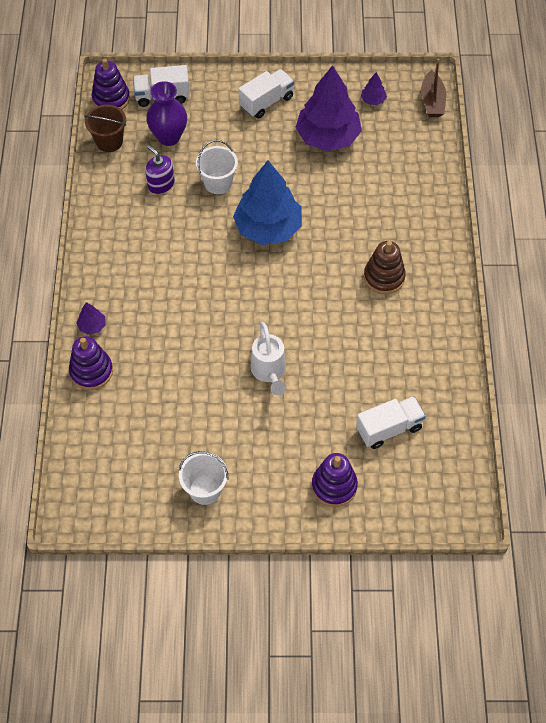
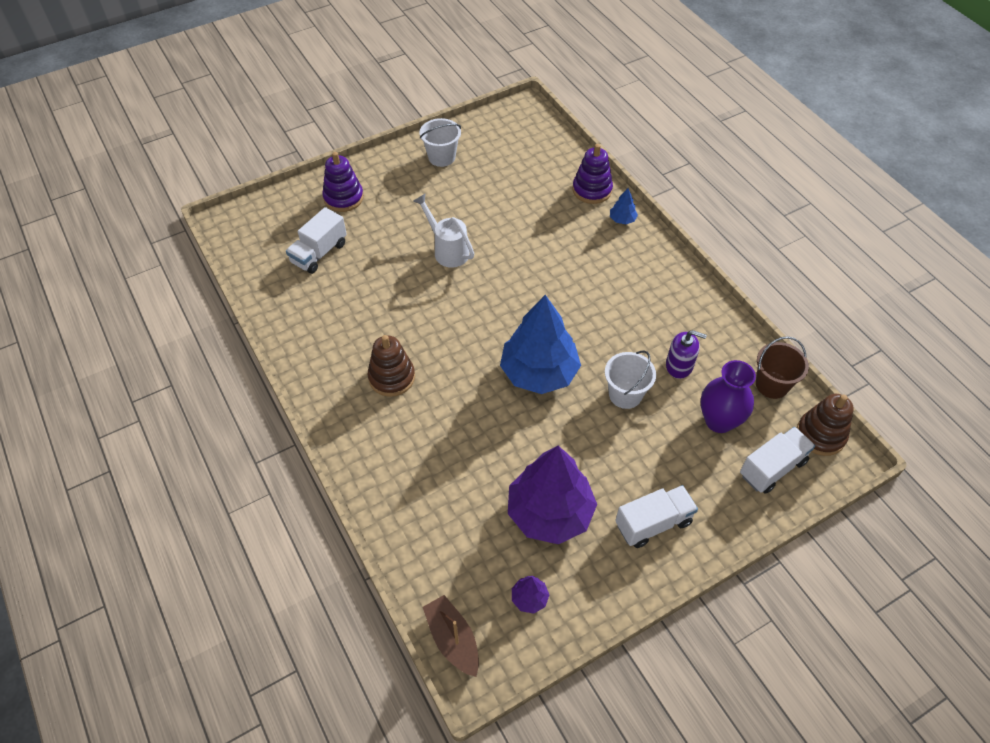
camera: 150 degrees right, 5 degrees down
(92, 326) = (622, 219): purple tree -> blue tree
(111, 99) = (820, 435): purple stacking toy -> brown stacking toy
(266, 102) = (653, 523): white truck -> white truck turned 135 degrees counterclockwise

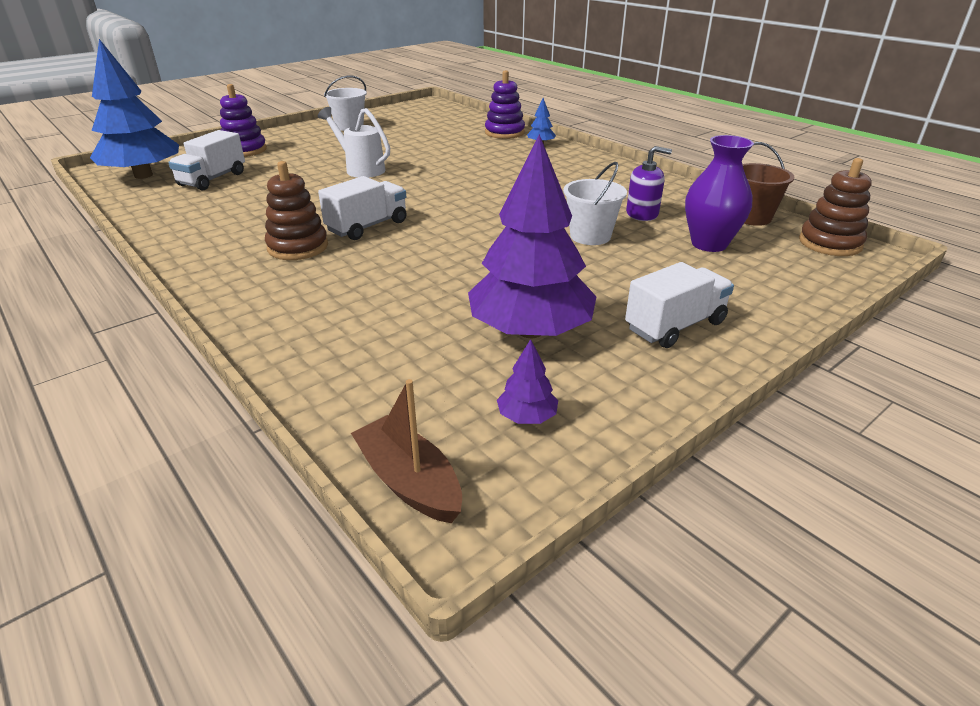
camera: 10 degrees left, 20 degrees down
(539, 372) = (482, 230): blue tree -> blue tree (143, 175)
(772, 468) = (794, 270): white truck -> white truck (367, 226)

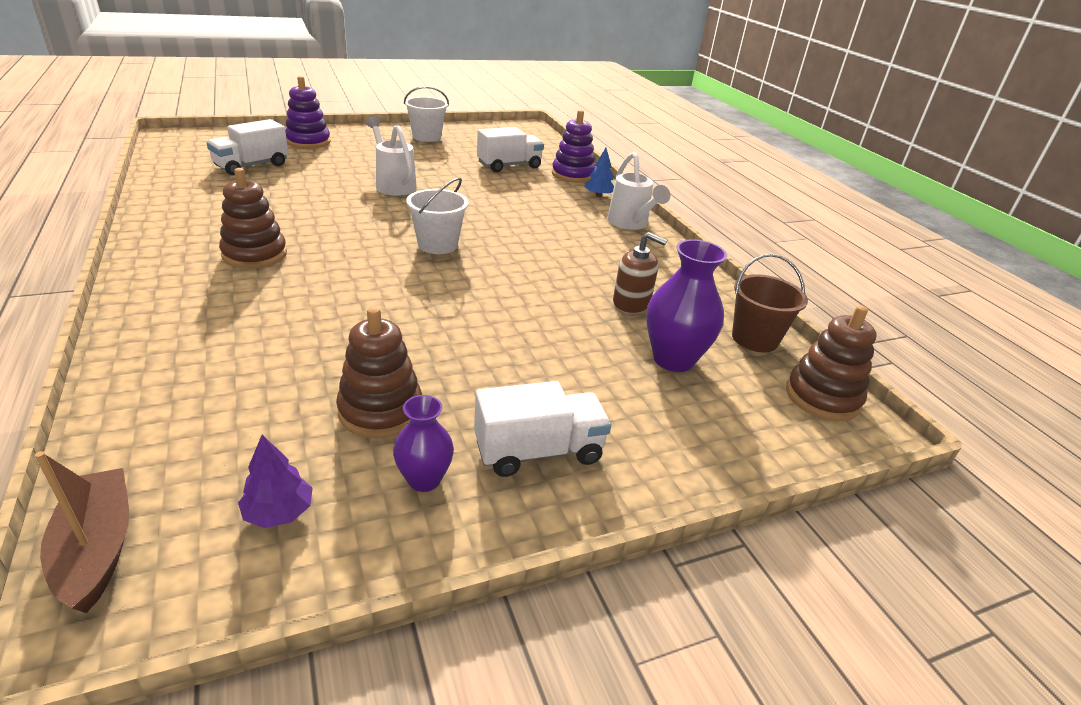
camera: 15 degrees right, 0 degrees up
(143, 175) = (198, 149): blue tree -> none
(367, 226) = (339, 248): white truck -> white truck (509, 166)
(530, 331) = (380, 410): purple tree -> brown stacking toy
(586, 159) = (630, 224): none -> white watering can
(590, 236) = (549, 315): white bucket -> white bucket (437, 245)
(612, 366) = (424, 479): none -> purple vase
(642, 214) = (631, 303): purple soap dispenser -> brown soap dispenser

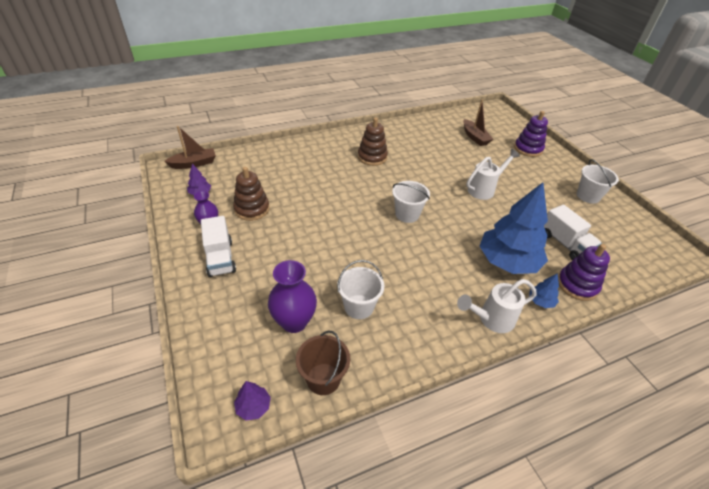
camera: 90 degrees right, 10 degrees up
(251, 166) = (475, 137): white truck -> brown boat
(539, 199) = (507, 262): none -> blue tree
(631, 303) = (359, 307): brown soap dispenser -> white bucket
(822, 397) = (253, 406): brown stacking toy -> purple tree

